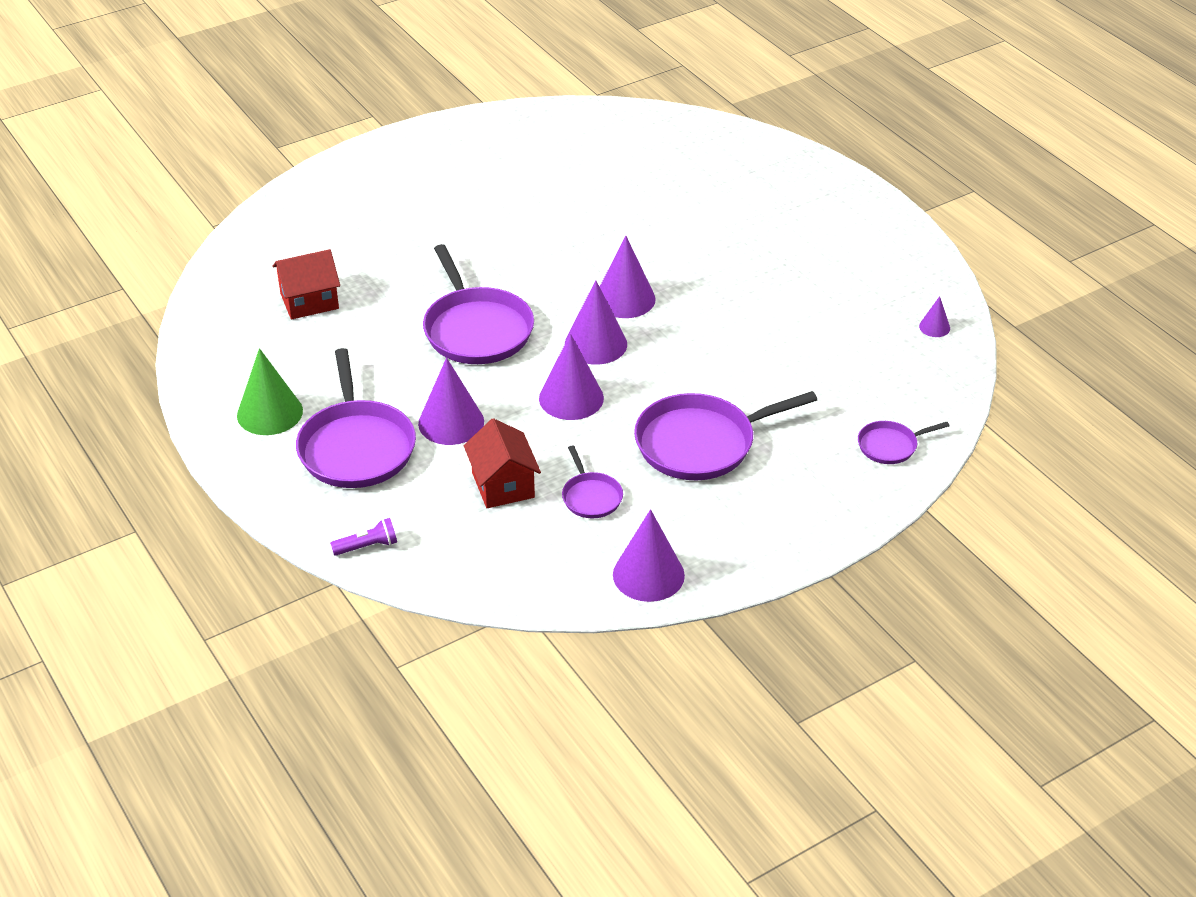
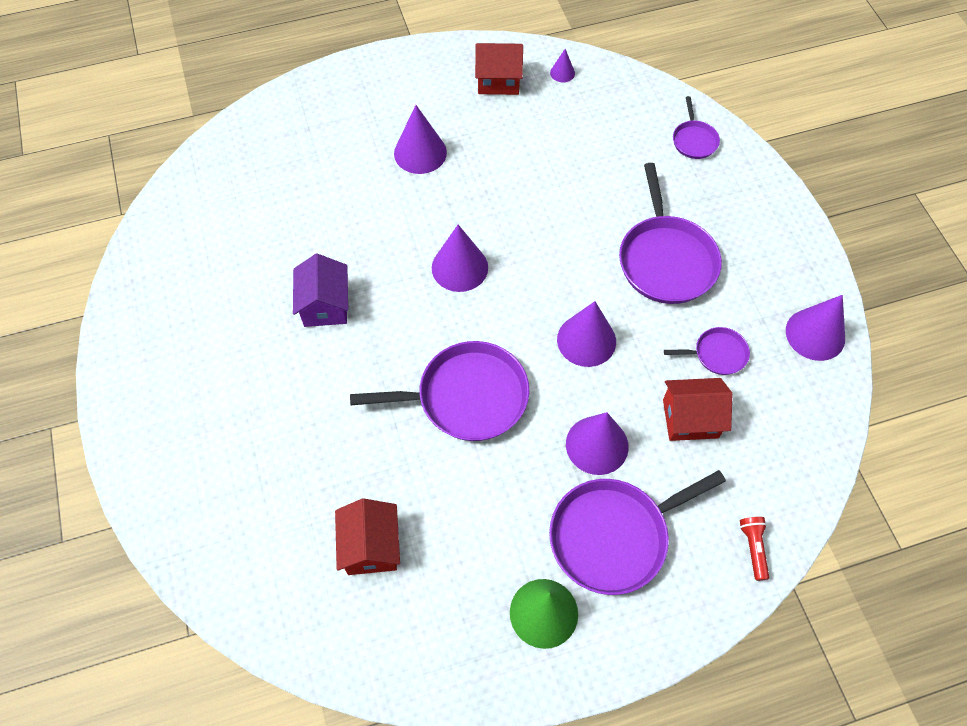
camera: 75 degrees left, 20 degrees up
(356, 447) = (614, 536): purple pan -> purple pan turned 150 degrees clockwise
(368, 546) = (753, 548): purple flashlight -> red flashlight
(545, 225) = (325, 305): none -> purple house
(595, 344) = (517, 304): purple cone -> purple cone (420, 153)
(893, 282) = (498, 80): none -> red house

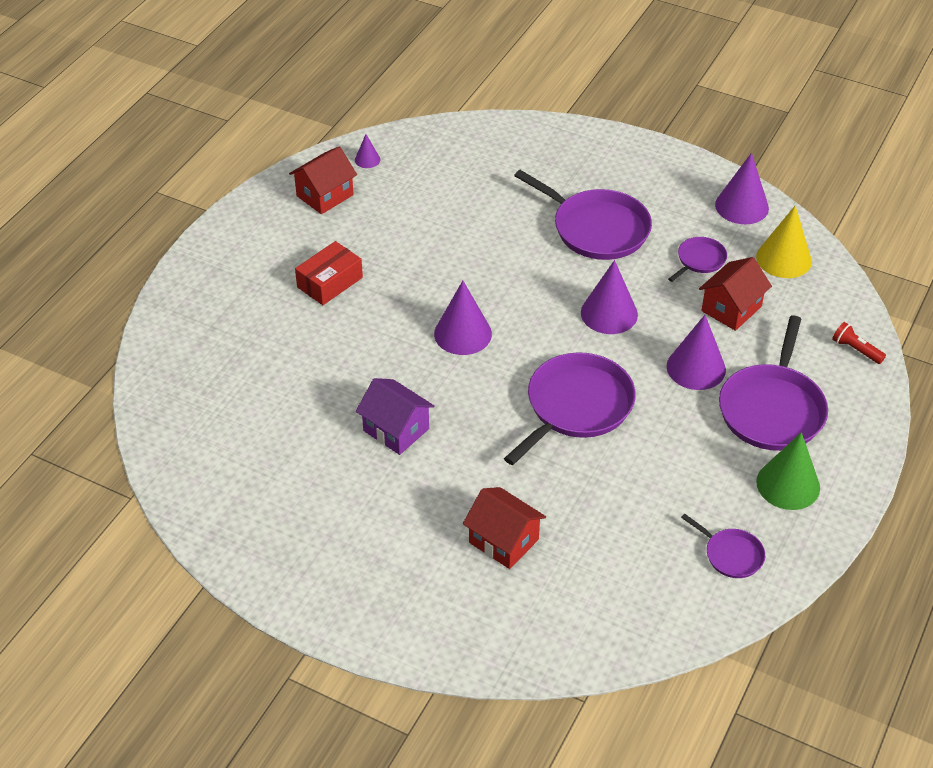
camera: 45 degrees left, 15 degrees down
(371, 546) = (634, 542): red house -> red house (503, 541)
(420, 153) = (330, 282): purple cone -> red box
(694, 140) = (519, 143): purple pan -> purple pan (731, 555)
(793, 411) = (783, 259): none -> yellow cone

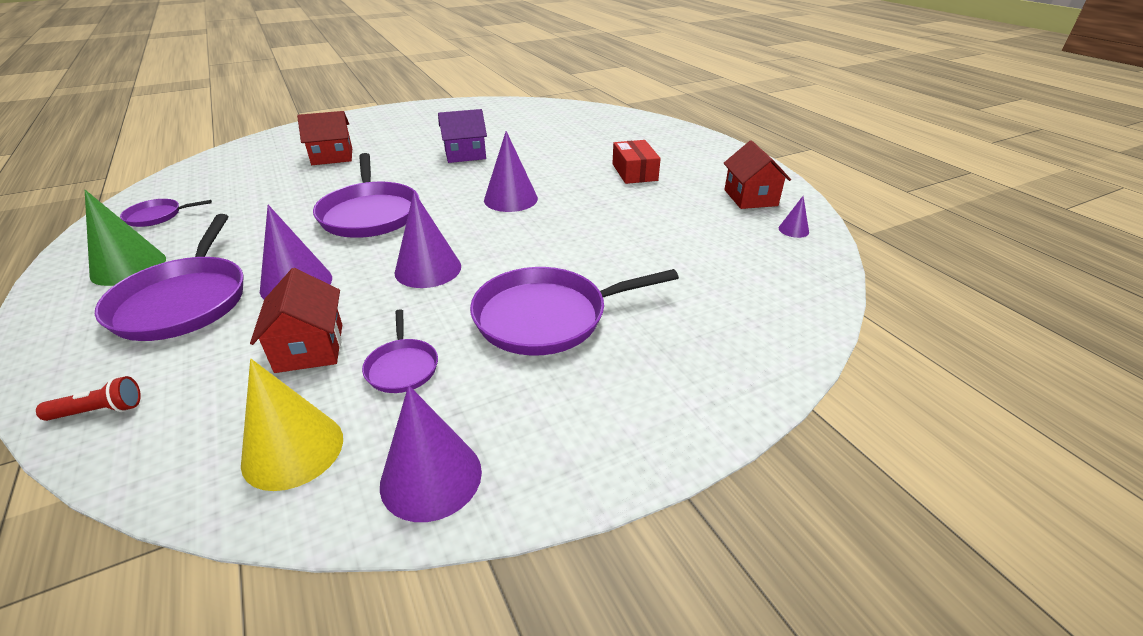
camera: 125 degrees right, 10 degrees down
(772, 409) = (184, 301): purple pan -> purple pan turned 150 degrees counterclockwise

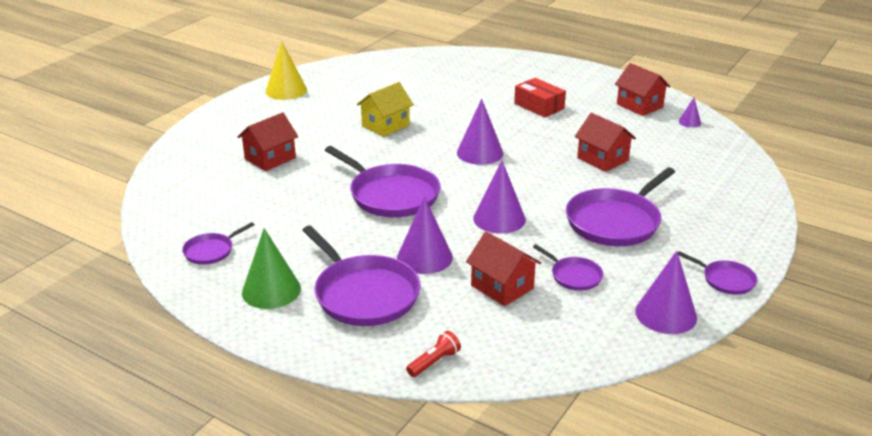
camera: 30 degrees left, 5 degrees down
(293, 450) = (579, 332): yellow cone -> yellow cone (286, 90)
(465, 154) = (385, 125): purple house -> yellow house
(585, 461) = (725, 280): none -> purple pan
(631, 241) = (602, 159): none -> red house

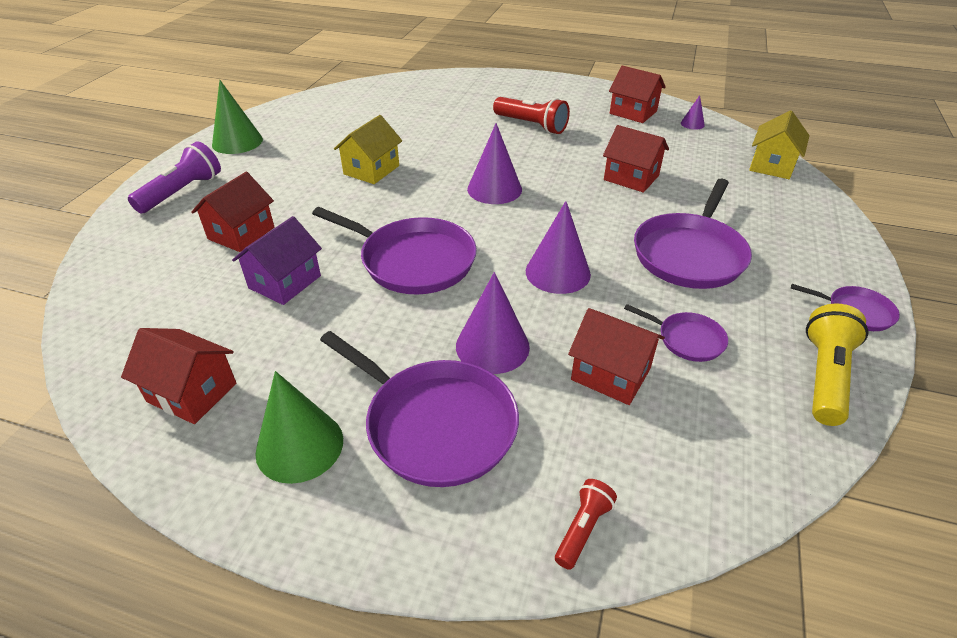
camera: 15 degrees left, 10 degrees up
(211, 251) = (192, 392): purple pan -> red house
(234, 123) = (182, 192): none -> purple flashlight
(286, 90) = (237, 142): yellow cone -> green cone
(292, 195) = (285, 282): none -> purple house
(539, 106) = (531, 125): red box -> red flashlight
(666, 314) = (825, 376): purple cone -> yellow flashlight
(739, 166) = (772, 165): none -> yellow house

